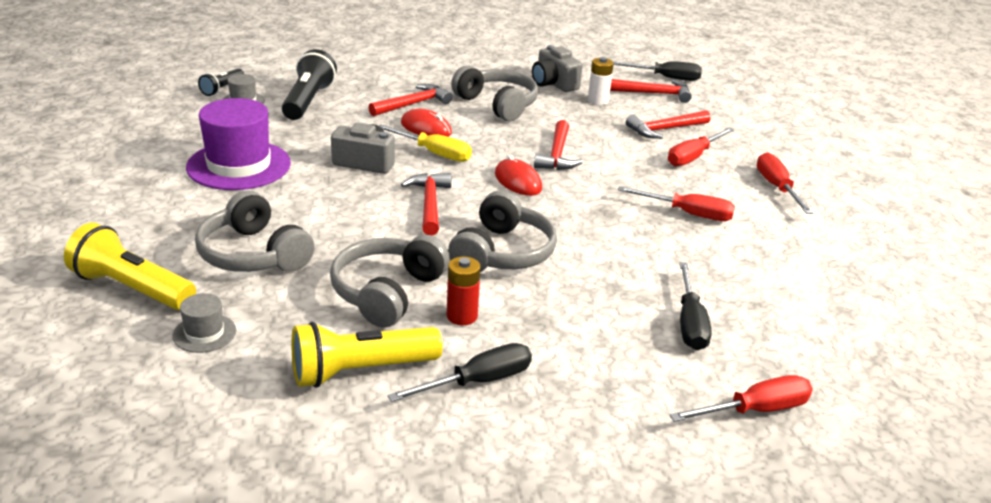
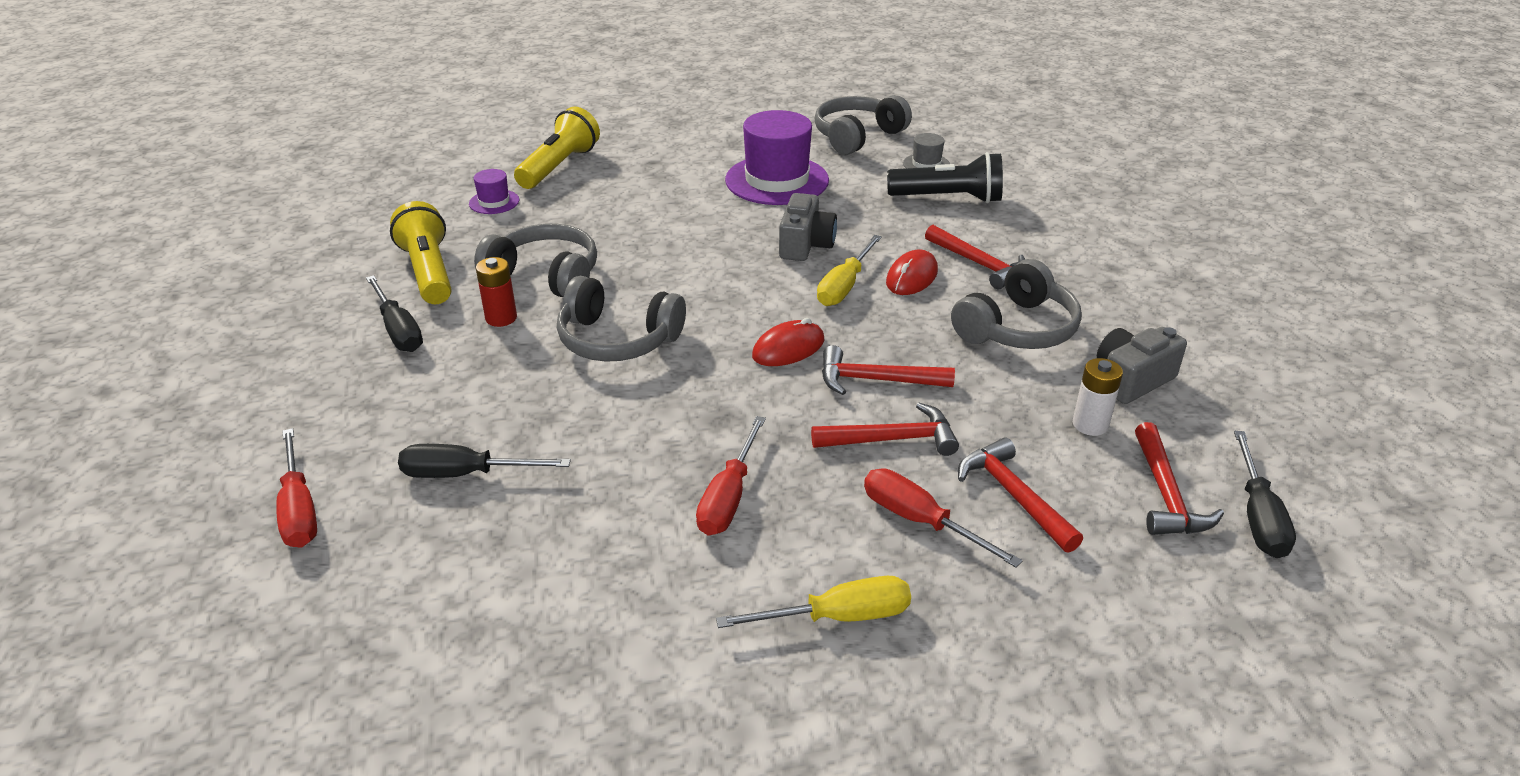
camera: 90 degrees right, 5 degrees up
(204, 333) = (494, 202): grey hat -> purple hat
(222, 89) = (951, 150): black flashlight -> none
(253, 254) = (611, 207): grey headphones -> grey headphones (857, 136)
(429, 204) = (719, 289): red hammer -> red hammer (893, 439)
(777, 188) = (837, 617): red screwdriver -> yellow screwdriver

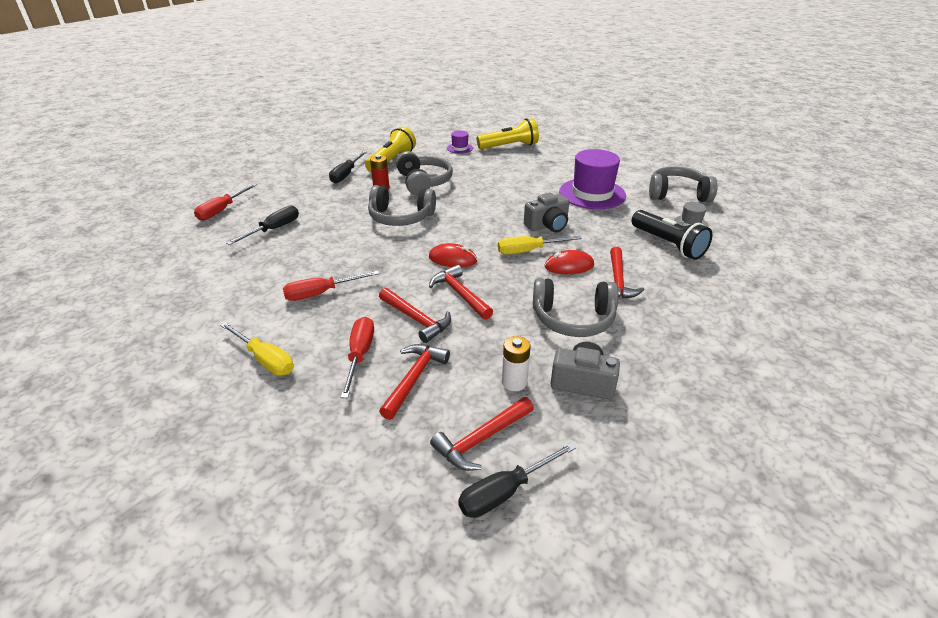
camera: 50 degrees right, 0 degrees up
(466, 474) = (273, 229): black screwdriver -> black screwdriver turned 75 degrees clockwise
(617, 340) = (400, 217): grey headphones -> grey headphones turned 60 degrees counterclockwise

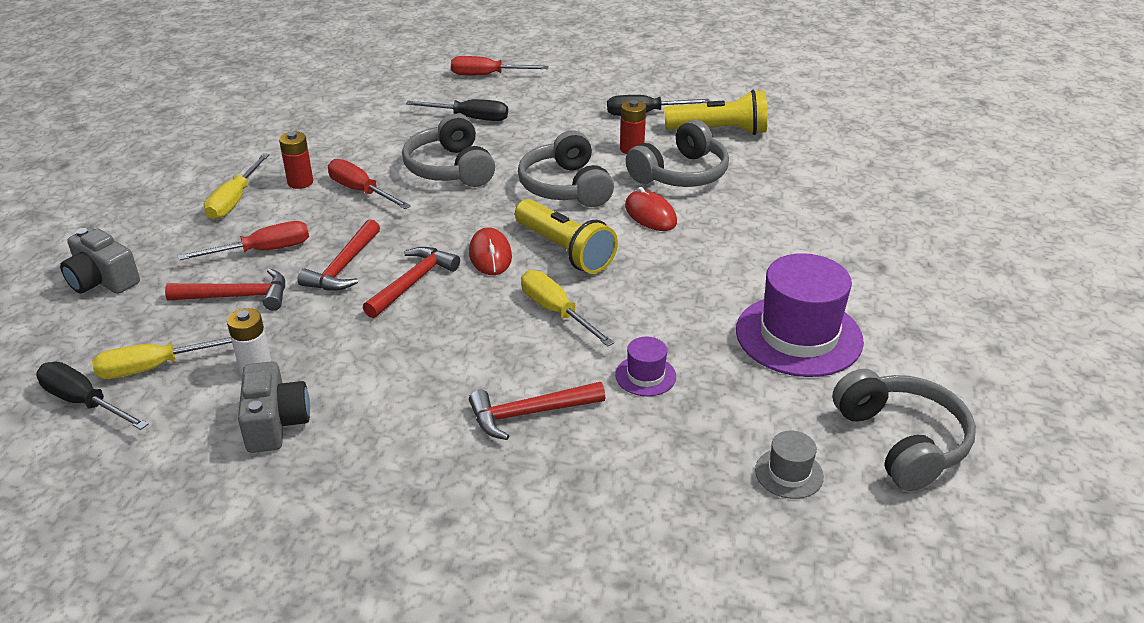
camera: 65 degrees right, 0 degrees up
(275, 319) = (300, 182): none -> red battery
(460, 148) = (827, 170): purple hat -> purple hat (645, 376)
(481, 439) = (155, 367): red hammer -> yellow screwdriver
(509, 146) = (891, 212): yellow flashlight -> yellow flashlight (565, 250)
(547, 225) = (645, 312): grey camera -> grey camera (103, 280)
(569, 266) = (540, 357): red mouse -> red mouse (650, 215)
(573, 319) = (406, 388): grey headphones -> grey headphones (450, 168)
(668, 244) = (686, 454): black flashlight -> none

